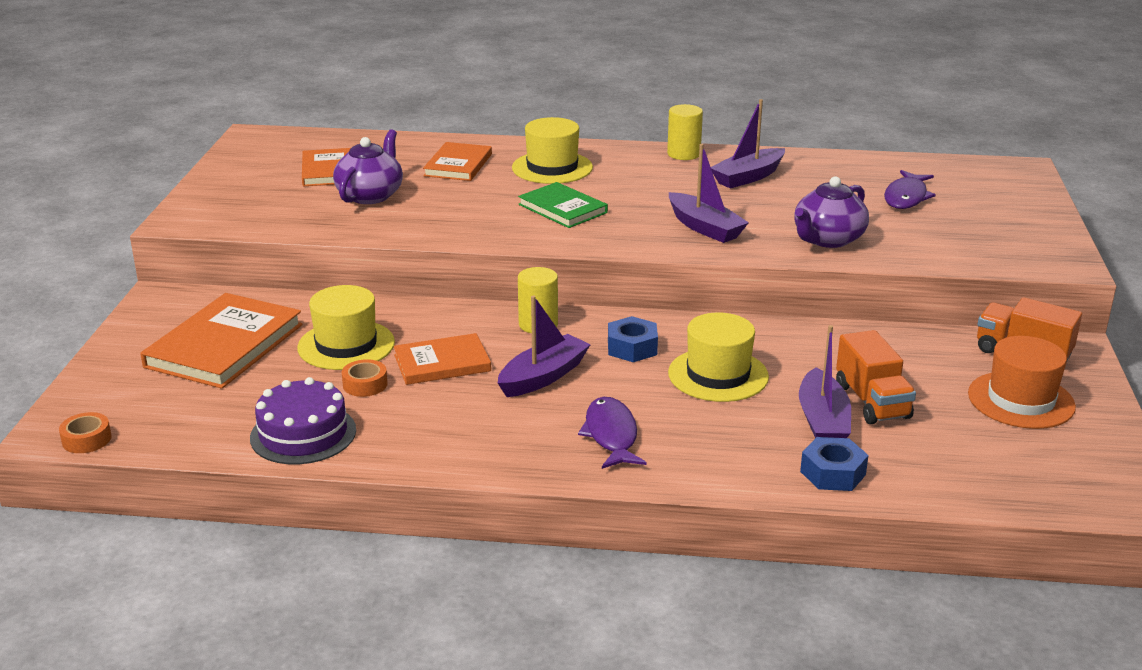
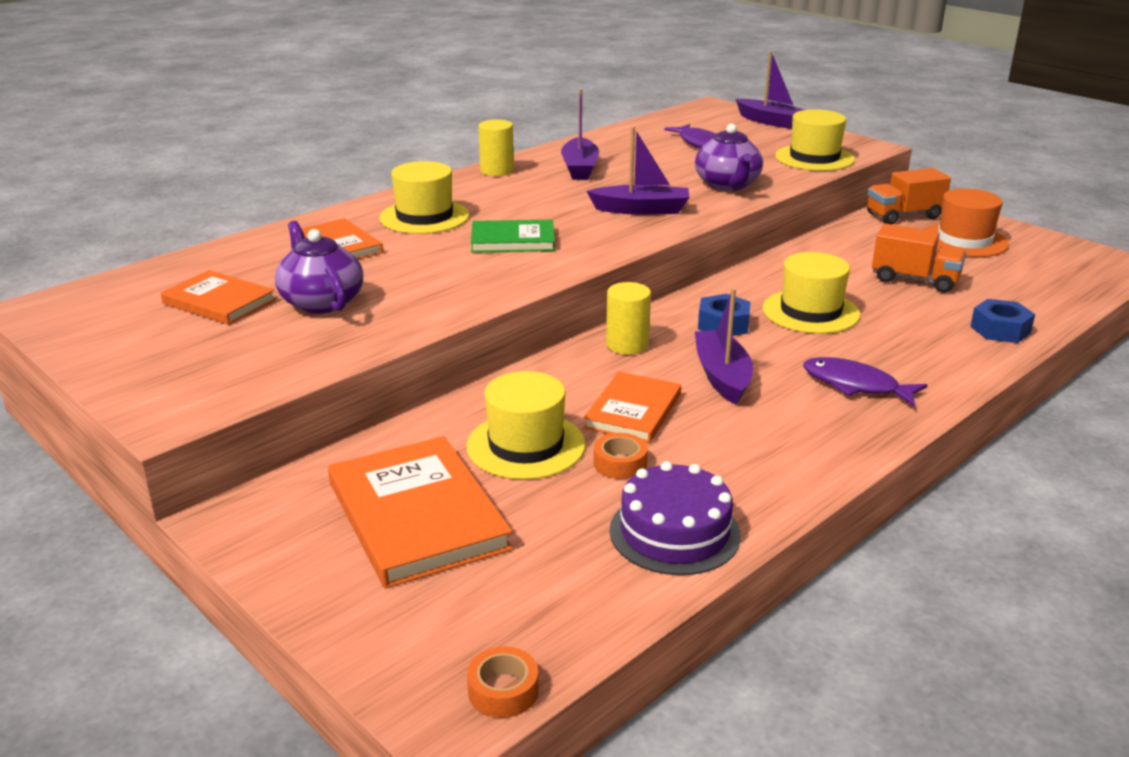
camera: 50 degrees left, 0 degrees up
(822, 421) = (923, 305): purple boat -> purple boat (771, 122)
(976, 252) = (814, 158): none -> yellow hat

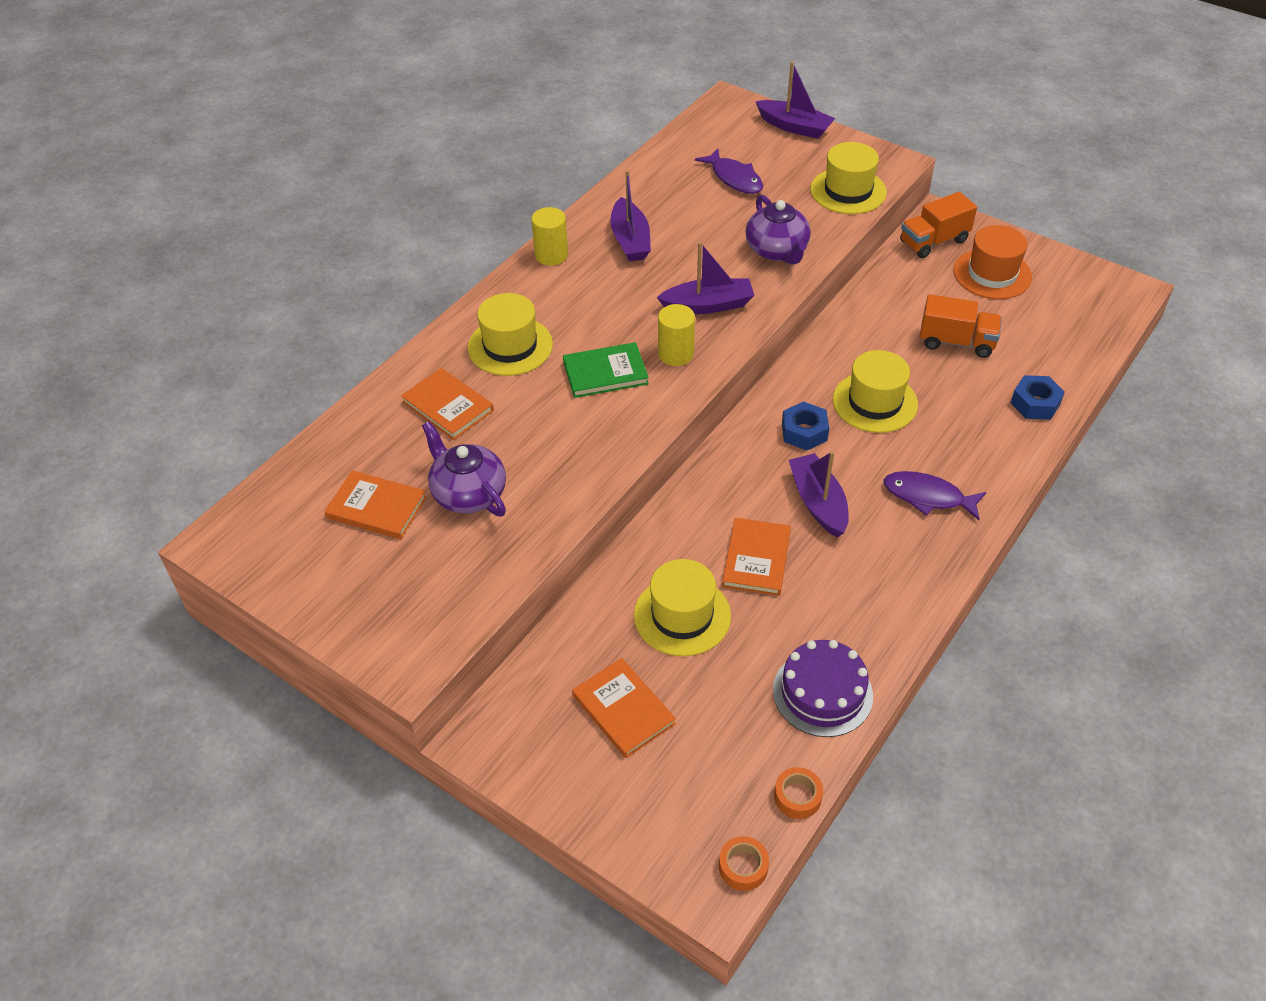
camera: 10 degrees left, 20 degrees up
(417, 515) = (623, 710): orange book -> orange book, size x0.62
(620, 463) = (762, 624): orange tape -> orange tape (797, 797)
(627, 345) = (729, 473): yellow cylinder -> yellow cylinder (676, 354)

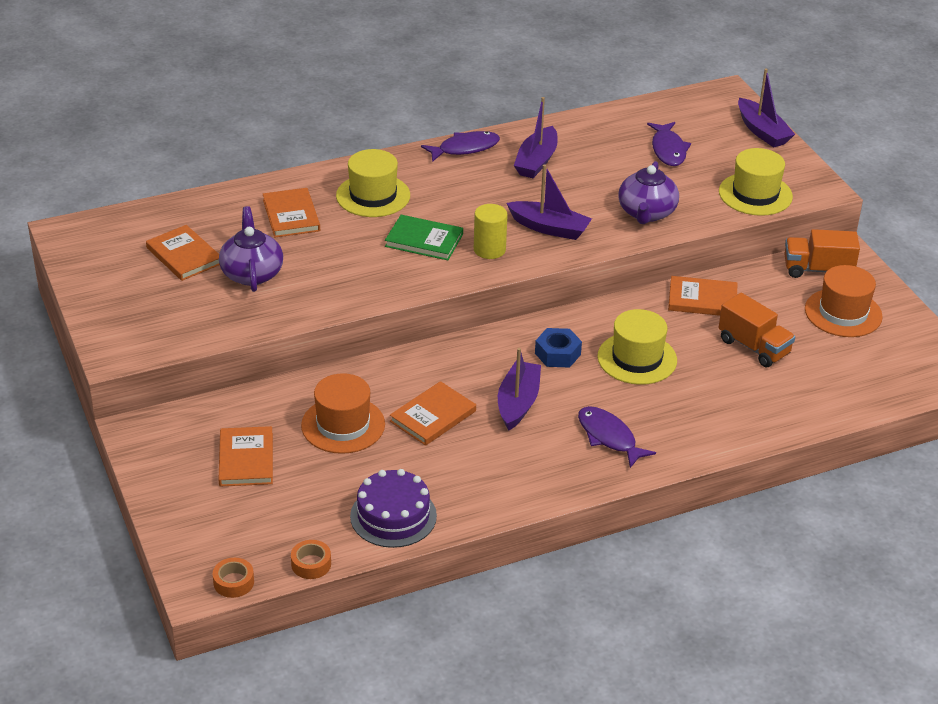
camera: 30 degrees right, 10 degrees down
(551, 255) = (465, 148): yellow cylinder -> purple fish
(682, 615) = (343, 425): yellow hat -> orange hat
(871, 315) = (702, 299): none -> orange book
(1035, 403) = (772, 416): blue nut -> none

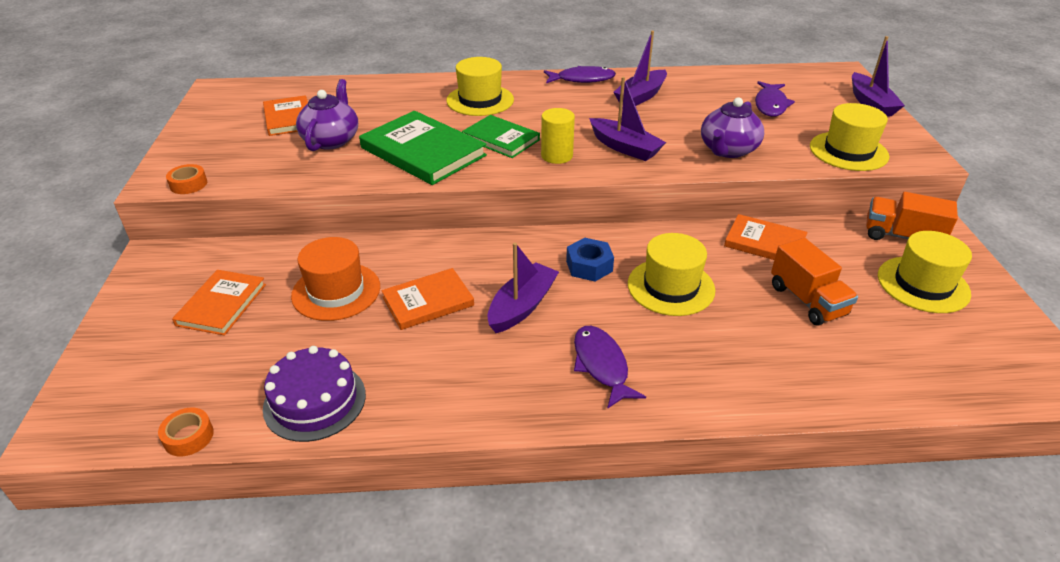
camera: 20 degrees right, 0 degrees up
(233, 582) = (95, 437): orange tape -> orange tape (188, 184)
(291, 215) = (400, 104): orange book -> none
(356, 269) = (423, 151): none -> green book
(843, 313) = (923, 284): orange hat -> yellow hat

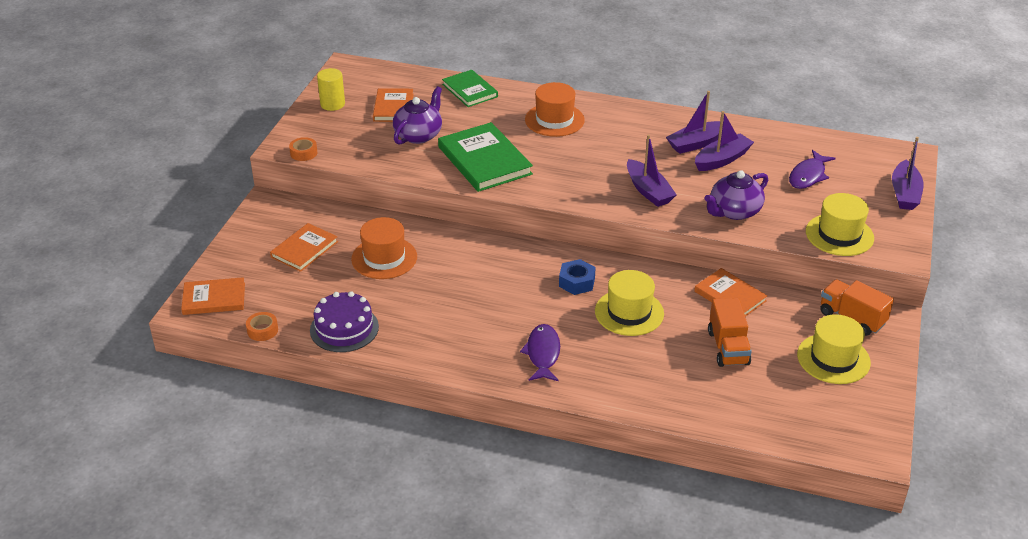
camera: 20 degrees right, 0 degrees up
(428, 301) = (445, 280): orange book -> orange book (214, 298)
(480, 100) = (554, 120): yellow hat -> orange hat
(501, 139) = (551, 162): green book -> green book (470, 90)
(522, 306) = (510, 300): purple boat -> purple boat (722, 160)
(557, 156) = (588, 186): yellow cylinder -> yellow cylinder (332, 104)
(582, 79) = (655, 115): purple fish -> none

